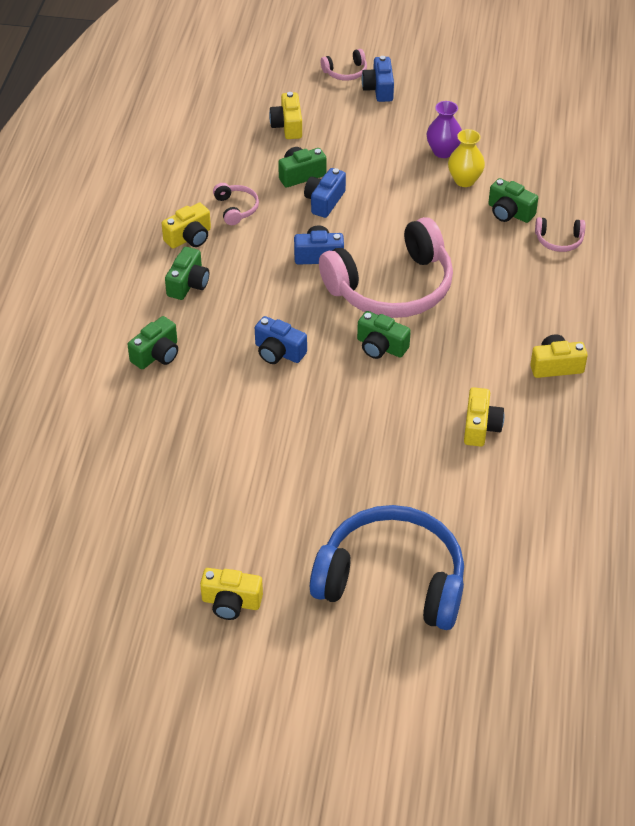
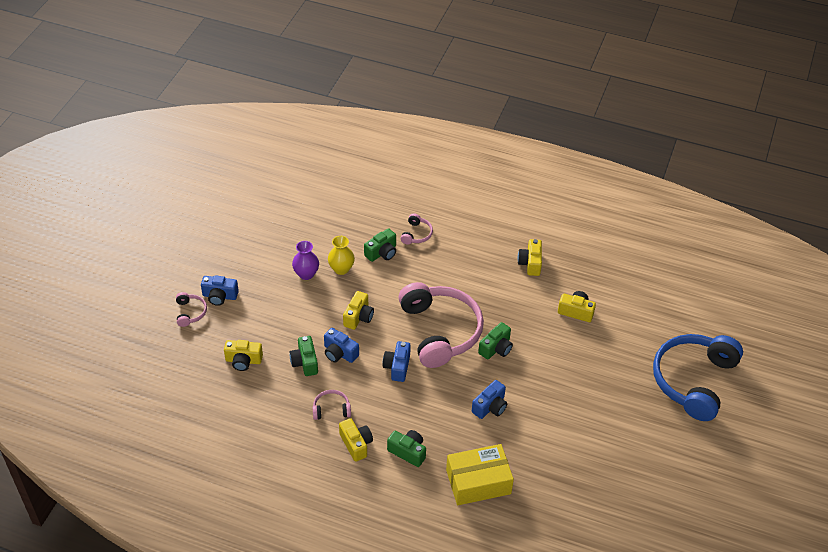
camera: 80 degrees left, 0 degrees up
(157, 354) = (478, 482): green camera -> yellow box
(231, 602) = (706, 468): yellow camera -> yellow camera (358, 317)

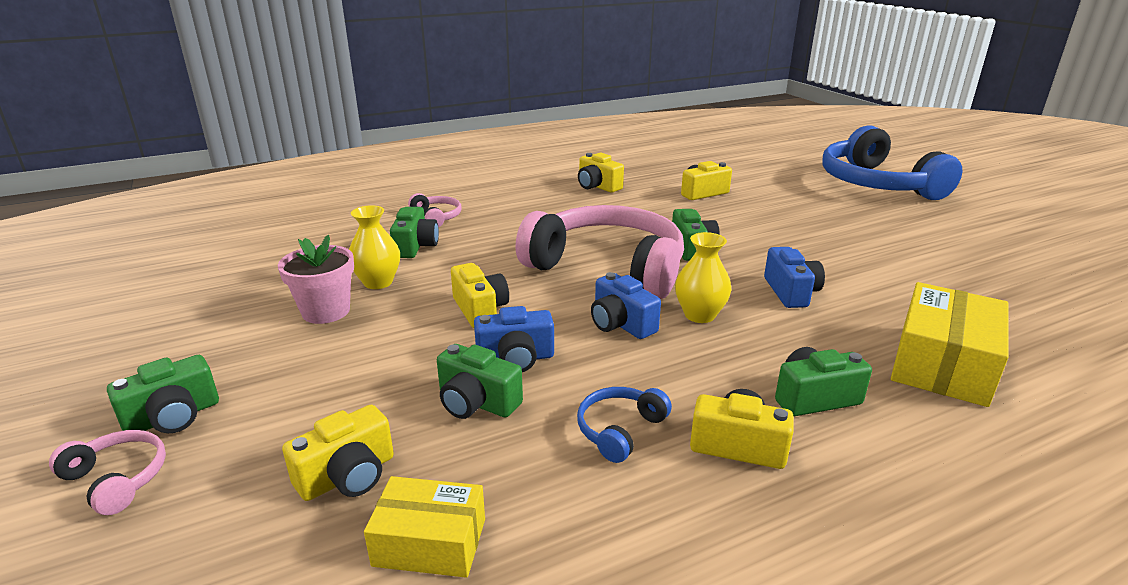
camera: 45 degrees left, 20 degrees down
(220, 296) = (173, 417): blue camera -> green camera
(241, 399) = (430, 542): none -> yellow box
(306, 274) = (326, 311): purple vase -> pink flower pot
(331, 409) = (619, 430): pink headphones -> blue headphones
(433, 387) = (699, 315): none -> yellow vase

